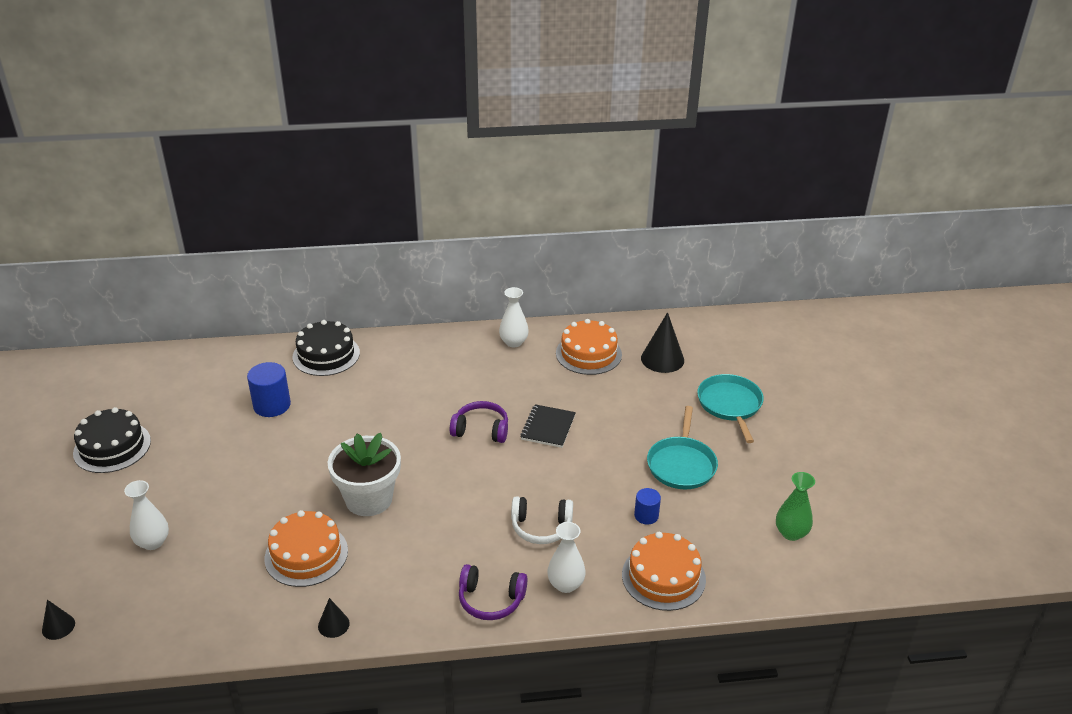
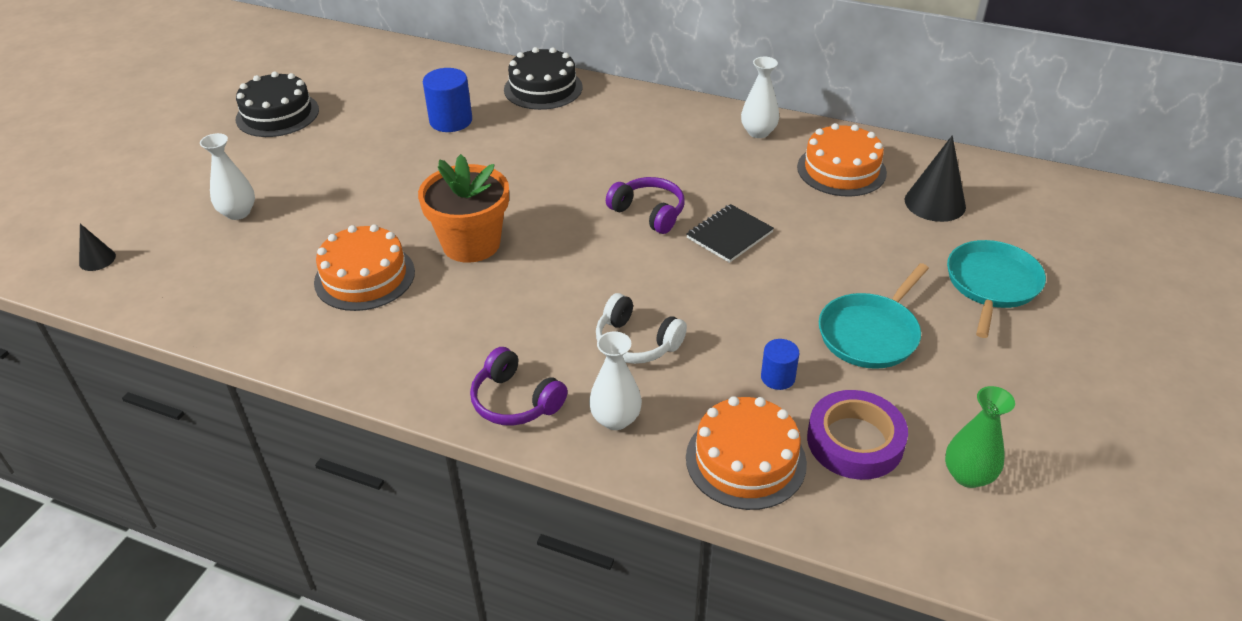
camera: 30 degrees right, 5 degrees up
(333, 624) = (332, 359): black cone -> none
(369, 499) = (471, 244): white flower pot -> orange flower pot
(717, 538) = (855, 441): none -> purple tape

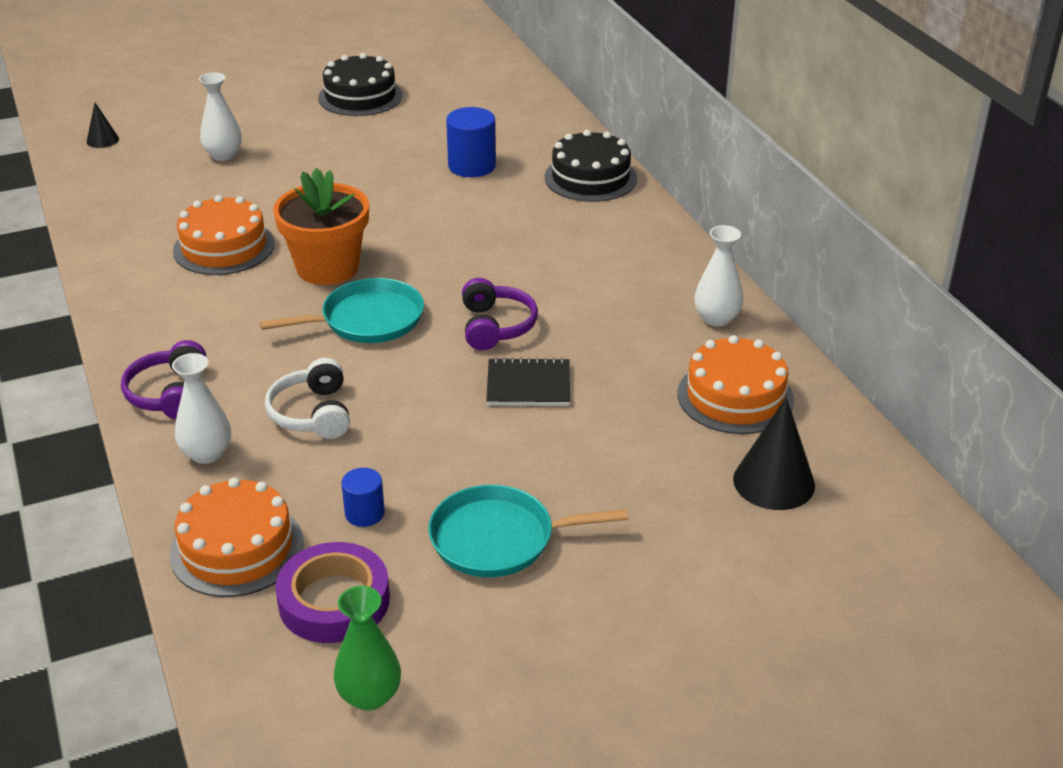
camera: 45 degrees right, 5 degrees down
(991, 284) = (688, 583): turquoise pan -> turquoise pan (367, 319)

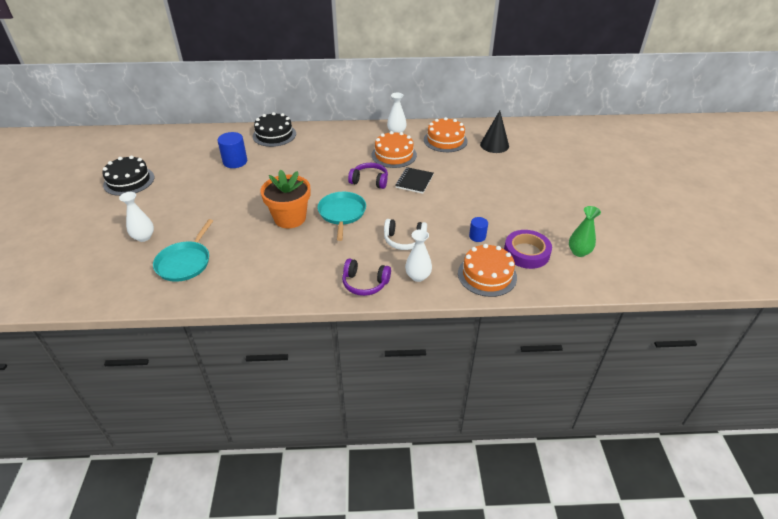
camera: 70 degrees left, 5 degrees up
(102, 140) = (71, 284): black cone -> none
(224, 247) = (243, 249): orange cake -> orange cake (394, 155)
(499, 539) = (504, 207): turquoise pan -> turquoise pan (185, 262)

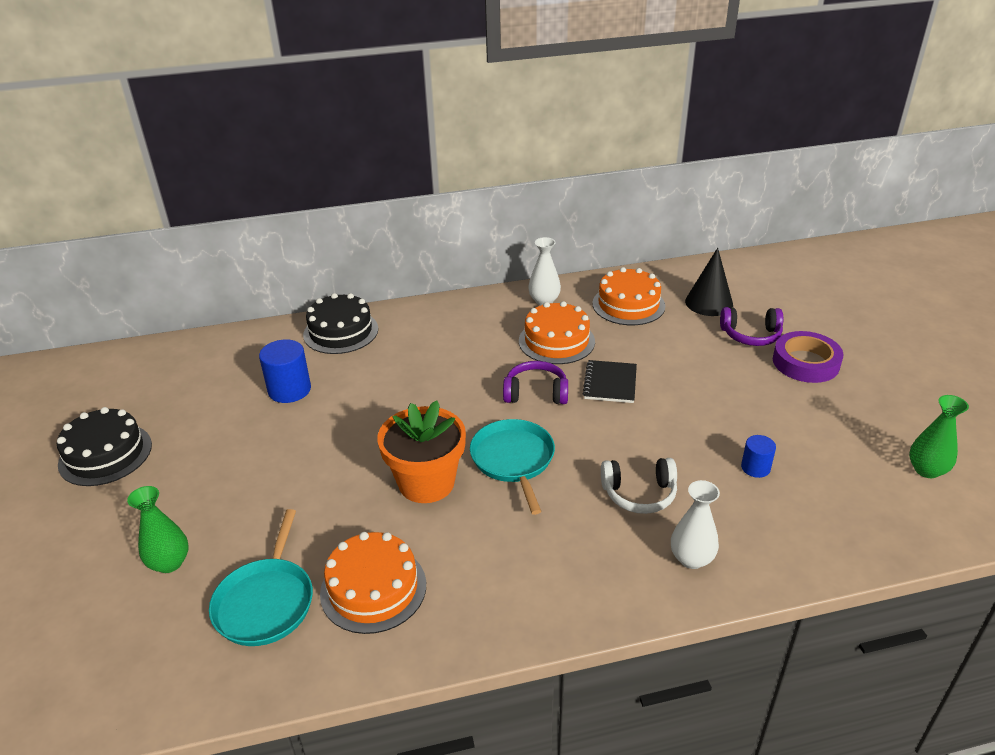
camera: 10 degrees left, 5 degrees down
(144, 237) = (169, 563): white vase -> green vase
(365, 283) = (607, 588): purple headphones -> purple headphones (751, 335)
(487, 275) = (803, 536): orange cake -> orange cake (373, 588)
(526, 253) = (846, 484): purple tape -> purple tape (805, 362)

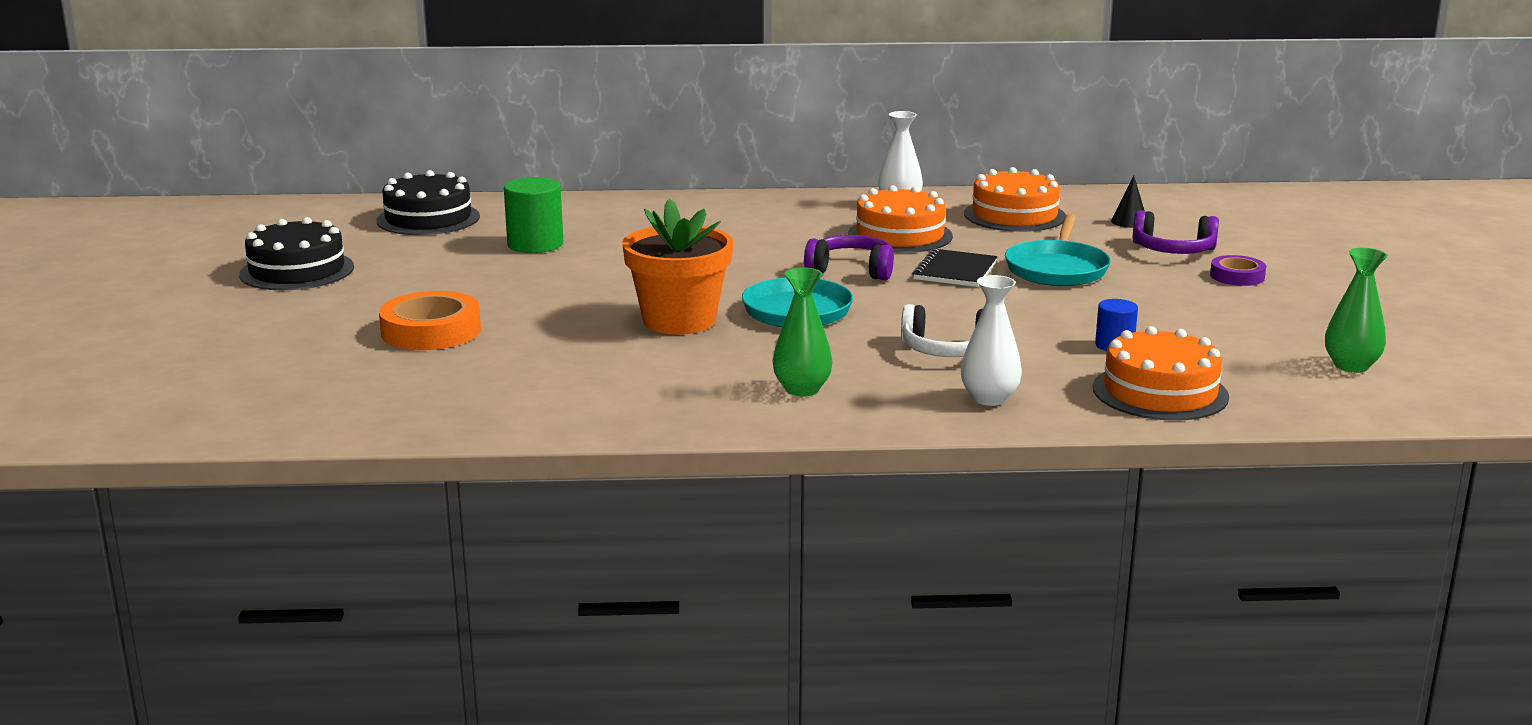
camera: 10 degrees right, 15 degrees down
(169, 563) = (350, 346): green vase -> green vase (802, 389)
(232, 528) = (431, 331): none -> orange tape
(266, 602) = (453, 380): turquoise pan -> turquoise pan (1057, 269)
(289, 390) = (535, 244): blue cylinder -> green cylinder
(341, 331) = (617, 208): black cake -> black cake (428, 219)
(373, 588) = (583, 383): orange cake -> orange cake (1160, 392)
(709, 303) = (1129, 222): black cone -> black cone, size x0.55
(805, 362) = (1237, 276): purple tape -> purple tape, size x0.59

